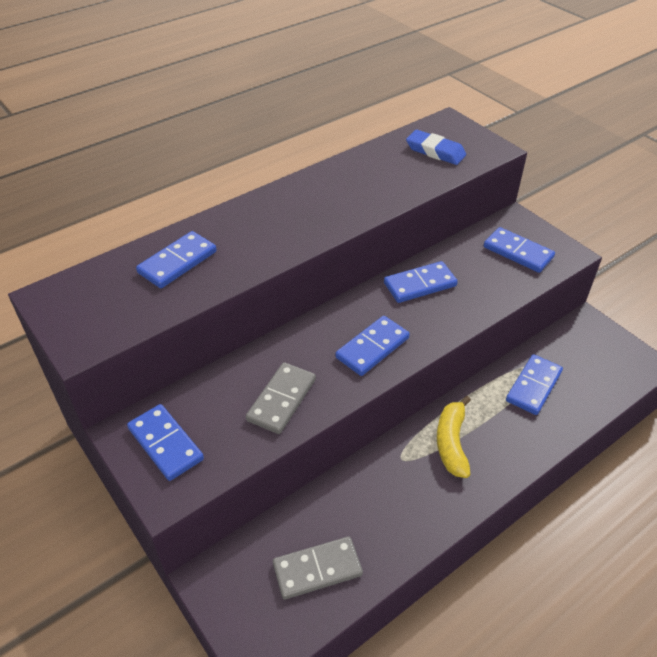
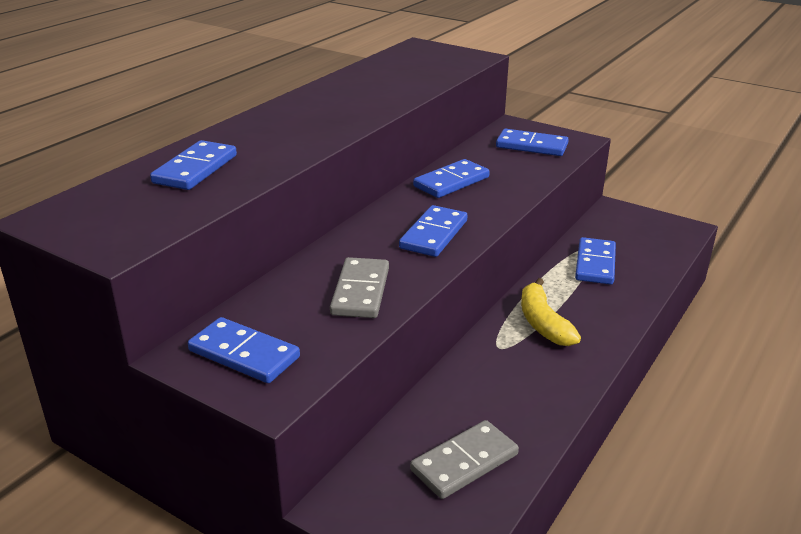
camera: 20 degrees left, 15 degrees down
(435, 151) = (421, 64): blue eraser -> none

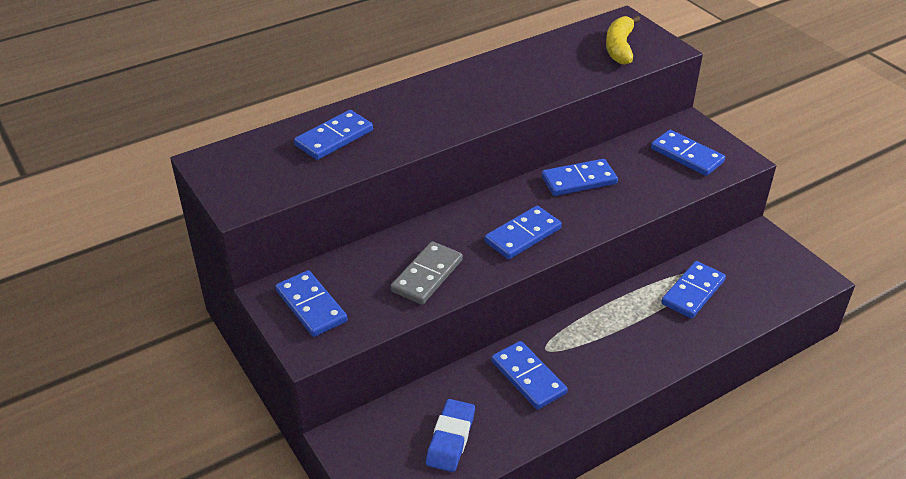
camera: 25 degrees right, 10 degrees up
(464, 462) = (450, 438): grey domino -> blue eraser
(501, 377) = (528, 377): none -> blue domino
(543, 323) = (599, 338): yellow banana -> yellow banana (619, 47)

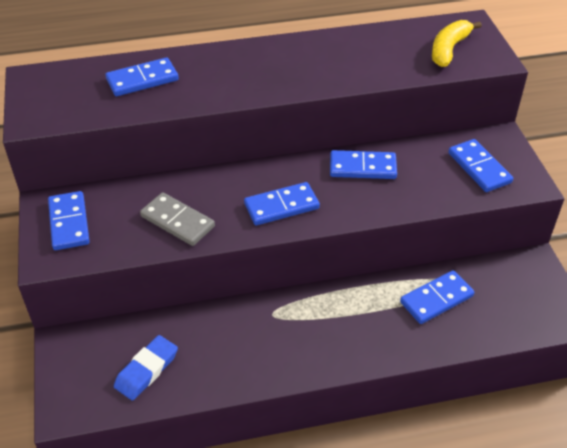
camera: 20 degrees right, 5 degrees up
(427, 275) = (177, 221): grey domino -> grey domino turned 75 degrees clockwise
(528, 377) = (242, 335): blue domino -> none

